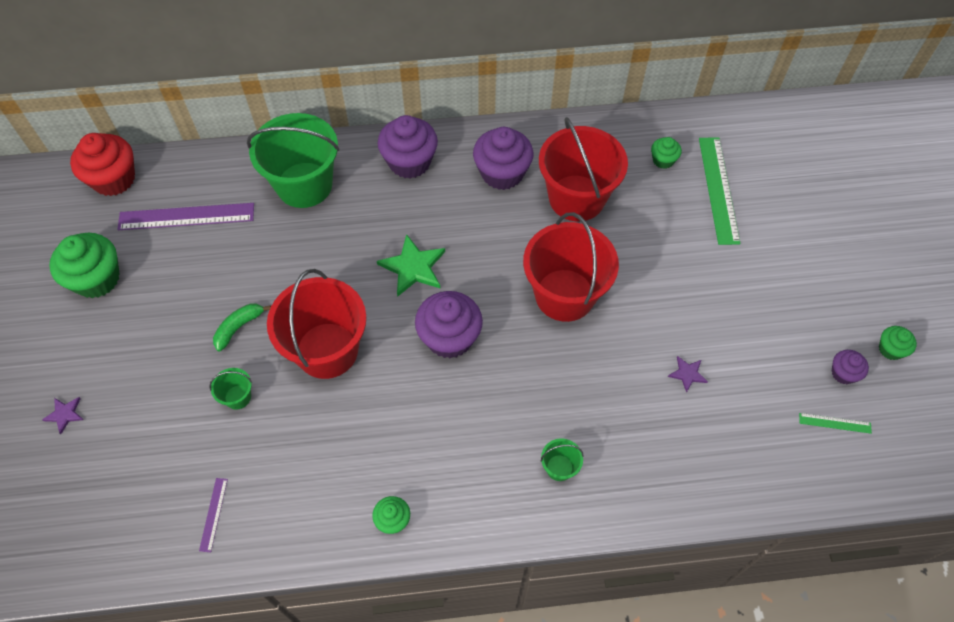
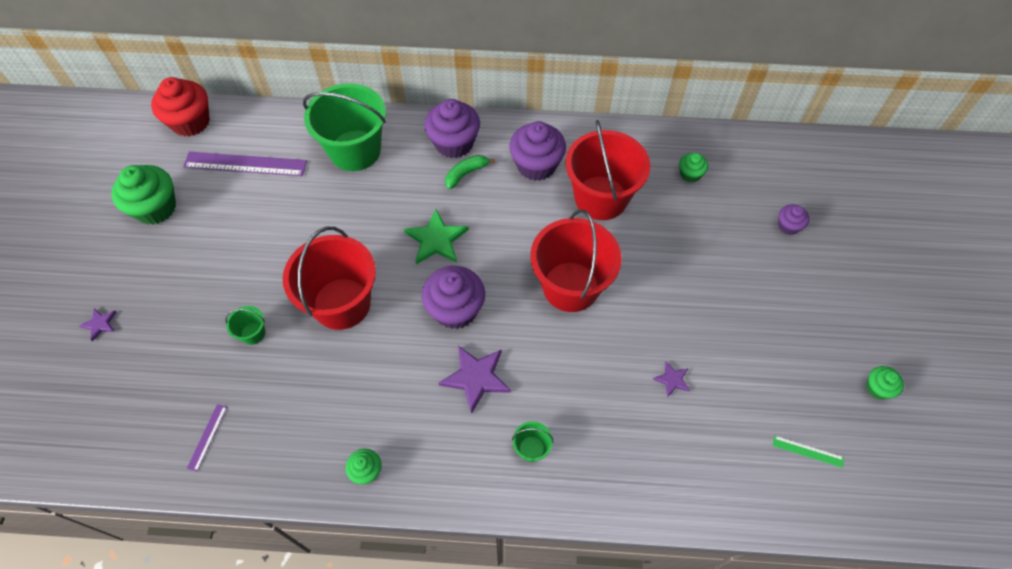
camera: 10 degrees right, 0 degrees up
(239, 327) = (268, 270): green banana -> green banana (466, 174)
(486, 405) = (476, 378): none -> purple star
(718, 189) = (737, 209): green ruler -> none
(843, 373) = (826, 404): purple cupcake -> purple cupcake (788, 226)

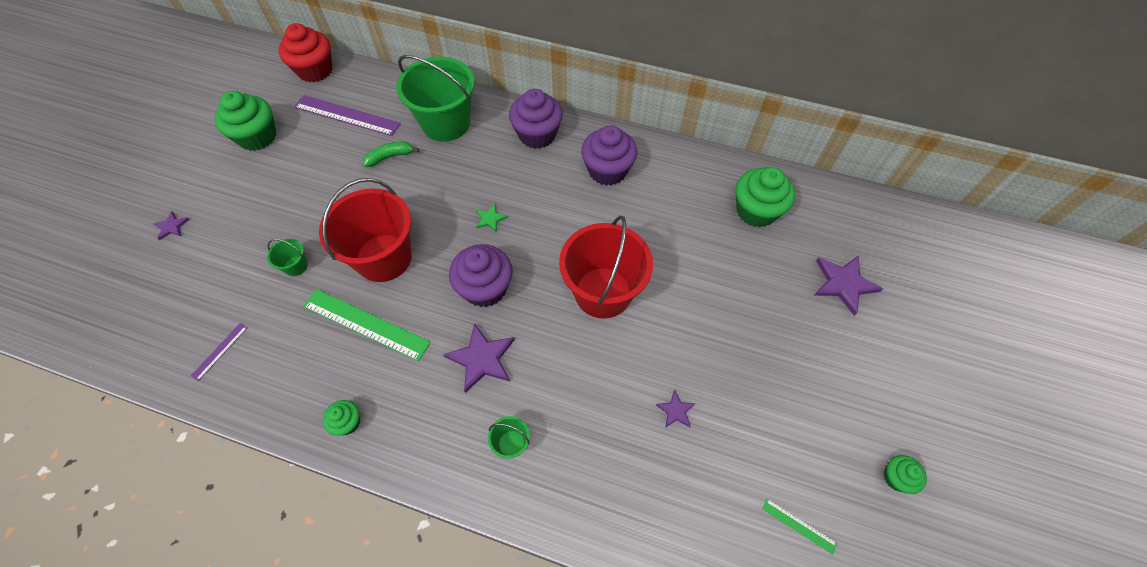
camera: 15 degrees right, 0 degrees up
(348, 373) = (366, 324): none -> green ruler
(436, 239) = (490, 219): green star -> green star, size x0.52
(466, 174) = (539, 164): green banana -> green banana (390, 157)
(601, 198) = (660, 214): red bucket -> none
(690, 174) = (756, 211): green cupcake -> green cupcake, size x1.95
(788, 226) = (844, 284): purple cupcake -> purple star

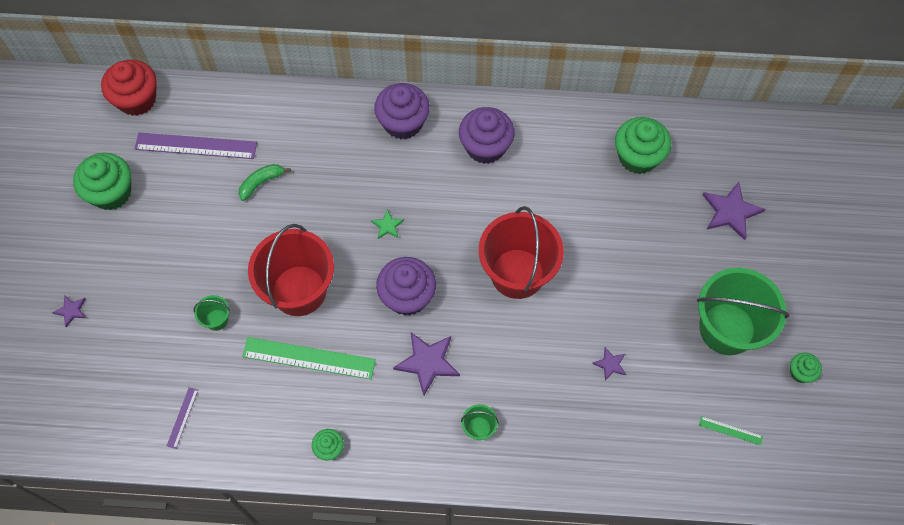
camera: 15 degrees left, 5 degrees up
(446, 123) = (304, 131): green bucket -> green bucket (727, 328)

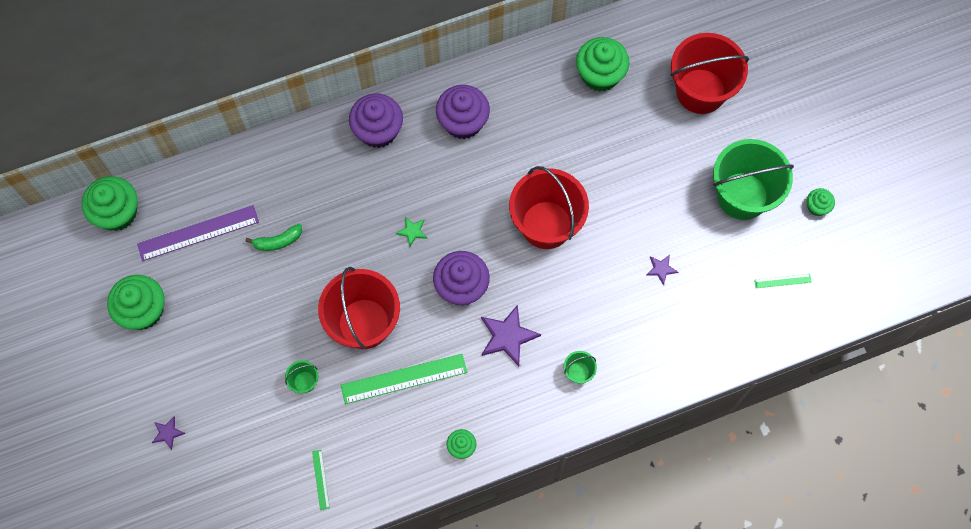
camera: 25 degrees left, 5 degrees up
(137, 99) = (117, 213): red cupcake -> green cupcake
(182, 417) = (320, 479): purple ruler -> green ruler
(261, 183) = (278, 241): green banana -> green banana turned 135 degrees counterclockwise
(731, 212) = (700, 91): purple star -> red bucket

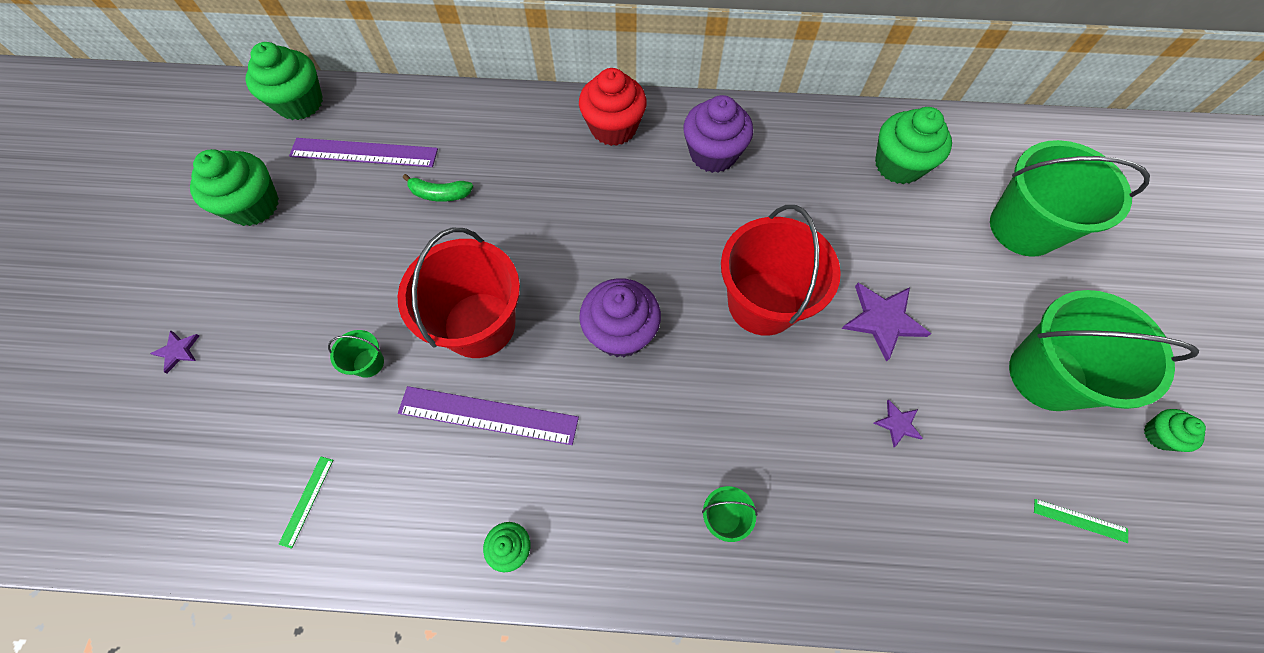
camera: 25 degrees right, 5 degrees down
(378, 131) = (613, 128): purple cupcake -> red cupcake
(403, 378) = (488, 415): green ruler -> purple ruler
(412, 231) = (595, 244): green star -> none
(508, 336) = (649, 421): purple star -> purple star (883, 320)
(700, 91) = (1023, 228): red bucket -> green bucket

